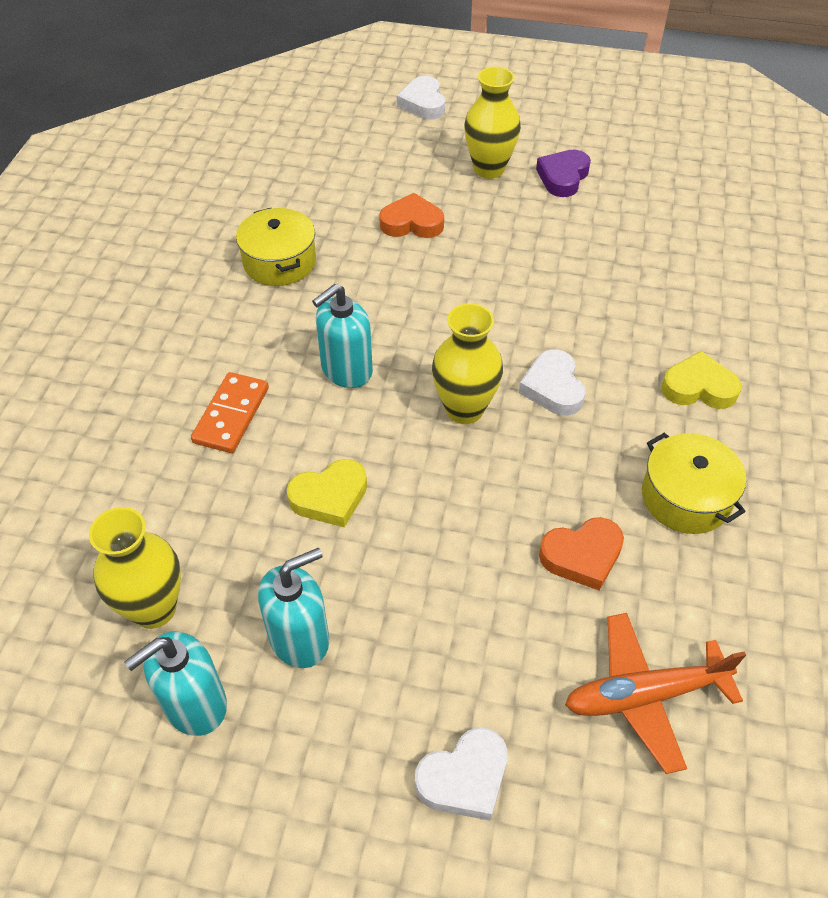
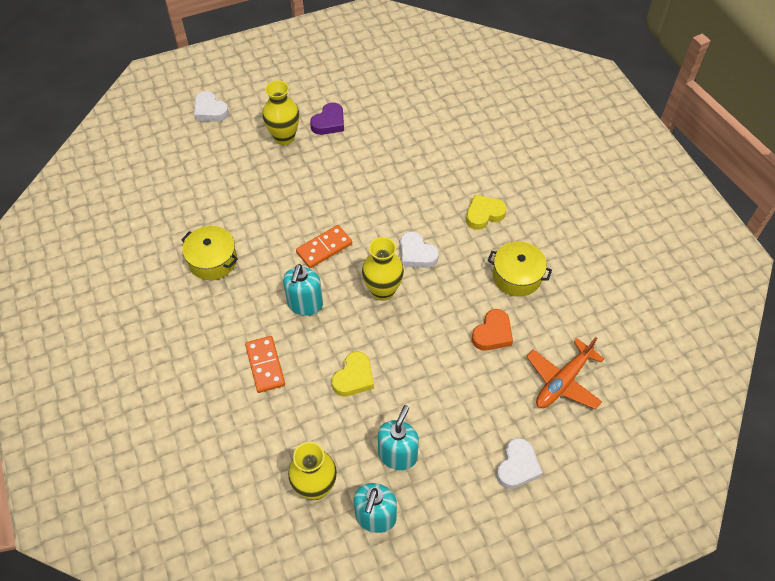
camera: 35 degrees left, 5 degrees up
(412, 223) = (268, 195): orange heart -> none
(430, 316) = (324, 248): none -> orange domino
(563, 177) = (329, 122): purple heart -> purple heart turned 135 degrees counterclockwise

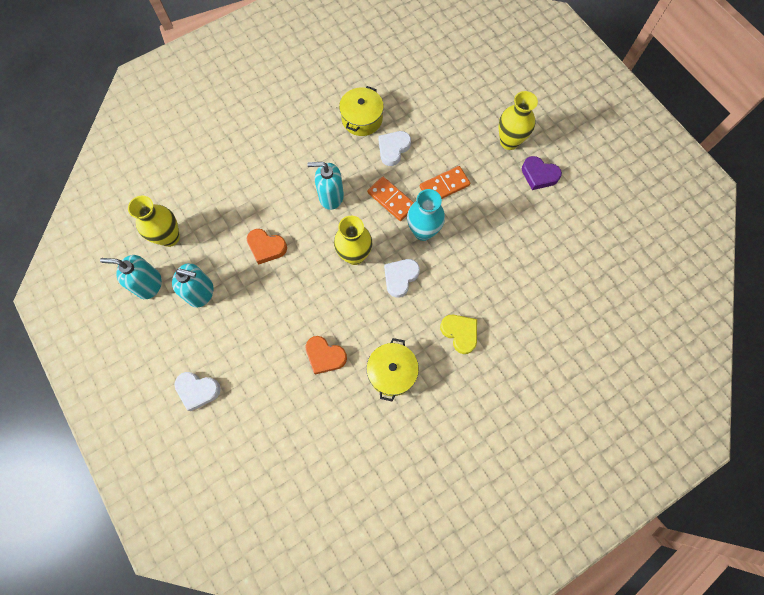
camera: 80 degrees right, 15 degrees up
(210, 110) = (524, 76): white heart -> white heart (393, 149)
(265, 365) = (269, 179): orange domino -> orange domino (444, 186)
(354, 377) = (266, 247): yellow heart -> orange heart
(368, 226) = (423, 231): none -> turquoise vase
(563, 381) = (283, 424): orange plane -> none

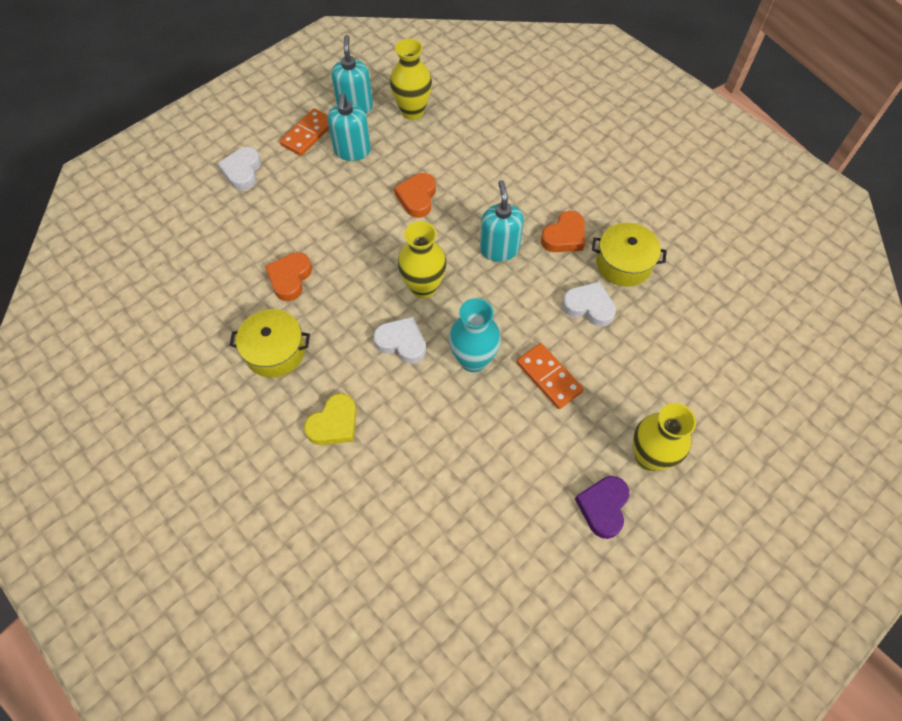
camera: 80 degrees right, 10 degrees down
(329, 151) = (564, 236): none -> orange heart
(391, 200) = (511, 316): orange domino -> orange domino (308, 134)

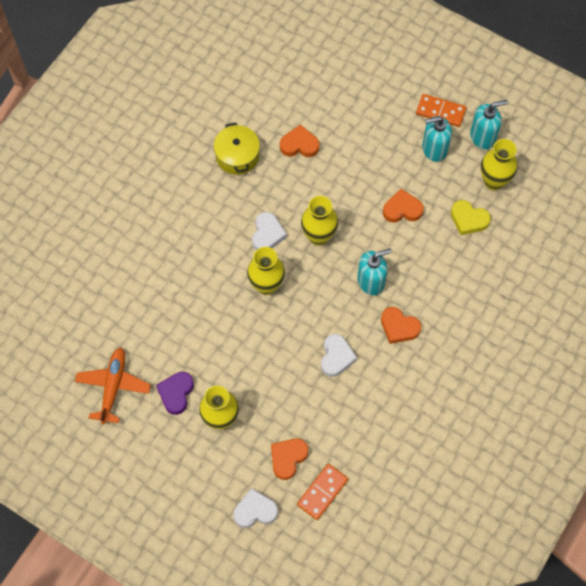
camera: 75 degrees right, 5 degrees up
(242, 171) = (386, 79): white heart -> white heart (255, 511)
(334, 424) = (193, 210): yellow heart -> yellow heart (468, 219)
(473, 360) = (266, 285): turquoise vase -> yellow vase
(549, 377) = (267, 340): orange domino -> orange domino (322, 492)
(577, 595) = (113, 386): none -> orange plane
(603, 507) = (176, 393): purple heart -> purple heart turned 75 degrees counterclockwise
(623, 264) = (386, 377): yellow pot -> none
(713, 390) = (288, 458): none -> orange heart

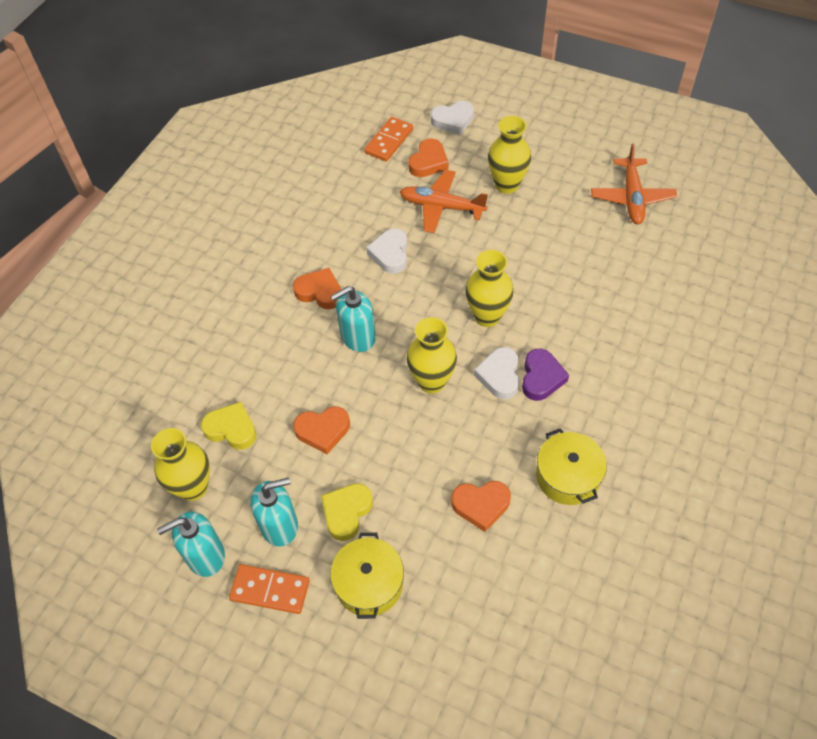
camera: 175 degrees right, 10 degrees down
(176, 393) = (561, 200): purple heart -> purple heart (541, 378)
(284, 402) = (441, 207): none -> orange plane
(378, 108) = (369, 583): none -> yellow pot
(389, 152) = (346, 512): none -> yellow heart

